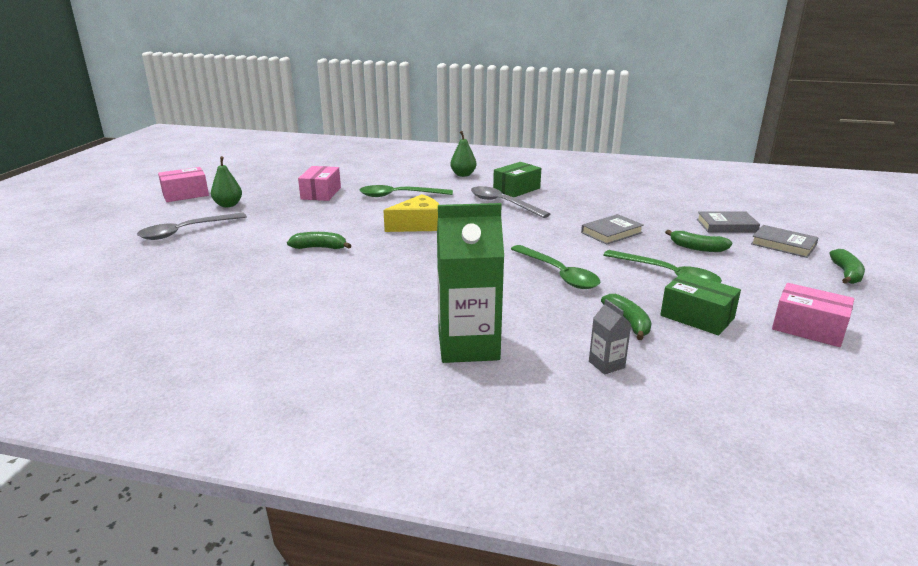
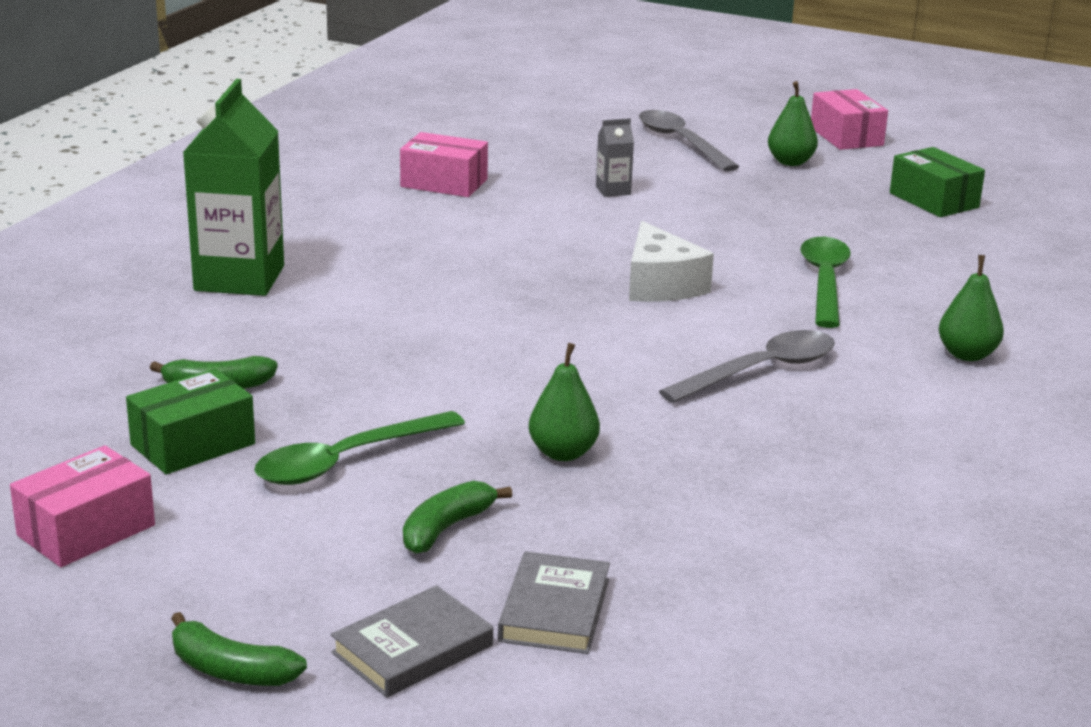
camera: 100 degrees right, 0 degrees up
(320, 248) = (587, 215): green banana -> none
(321, 193) = (844, 222): pink box -> pink box (444, 183)
(418, 225) = (660, 285): yellow cheese -> white cheese
(516, 189) = (857, 399): green box -> green box (933, 200)
(558, 274) = (405, 367): green spoon -> none
(606, 364) = (131, 349): grey carton -> grey carton (613, 190)
(611, 233) = (563, 453): grey book -> green pear

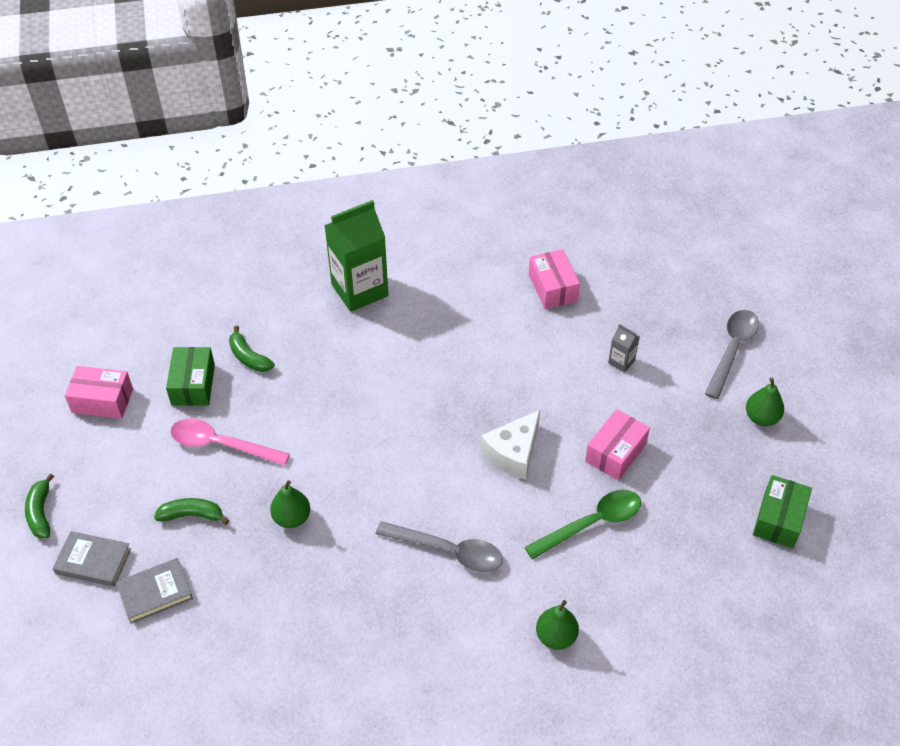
camera: 55 degrees right, 25 degrees up
(193, 444) = (193, 384): green box -> green box turned 75 degrees clockwise
(347, 460) = (221, 444): green spoon -> pink spoon
(846, 136) = (842, 423): pink box -> pink box (615, 453)

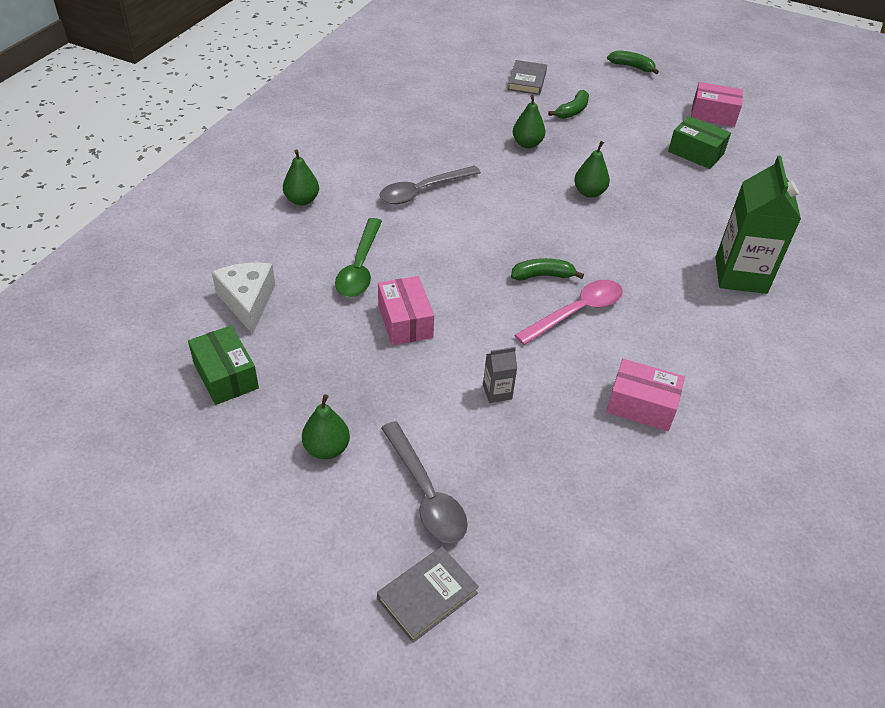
camera: 125 degrees right, 5 degrees down
(93, 561) = (574, 70): grey book -> grey book (427, 596)
(102, 400) = (713, 115): pink box -> pink box turned 60 degrees clockwise
(221, 444) = (623, 143): pink spoon -> pink spoon (576, 312)
(248, 357) = (704, 186): green banana -> green banana (543, 276)
(333, 429) = (589, 192): none -> green pear
(513, 453) = (470, 265): white cheese -> white cheese (247, 301)

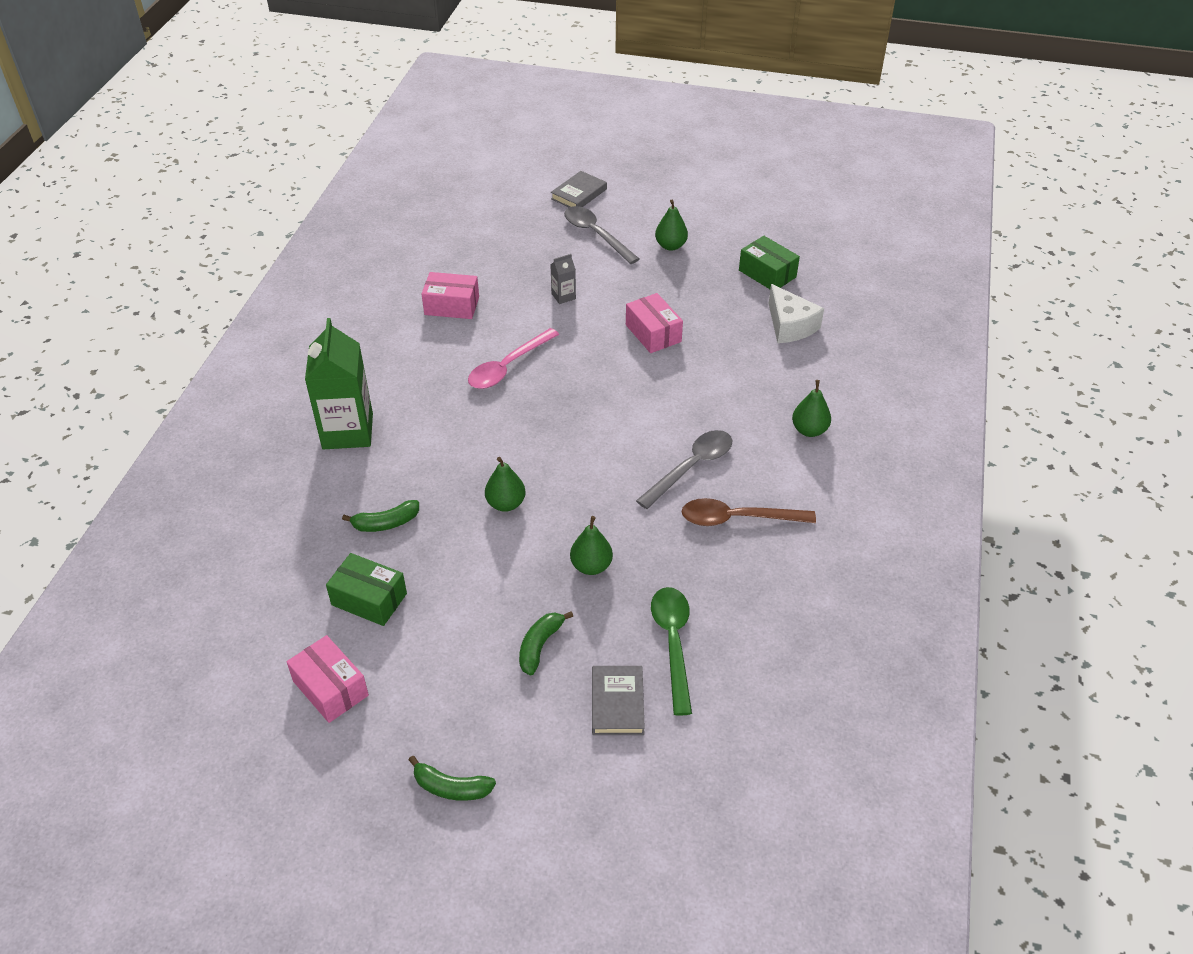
camera: 170 degrees right, 0 degrees up
(360, 267) = (714, 372): green spoon -> green spoon (673, 643)
(402, 152) = (738, 519): none -> brown spoon
(543, 276) = (543, 395): green banana -> green banana (385, 523)
(713, 115) = (330, 688): pink box -> pink box turned 45 degrees clockwise

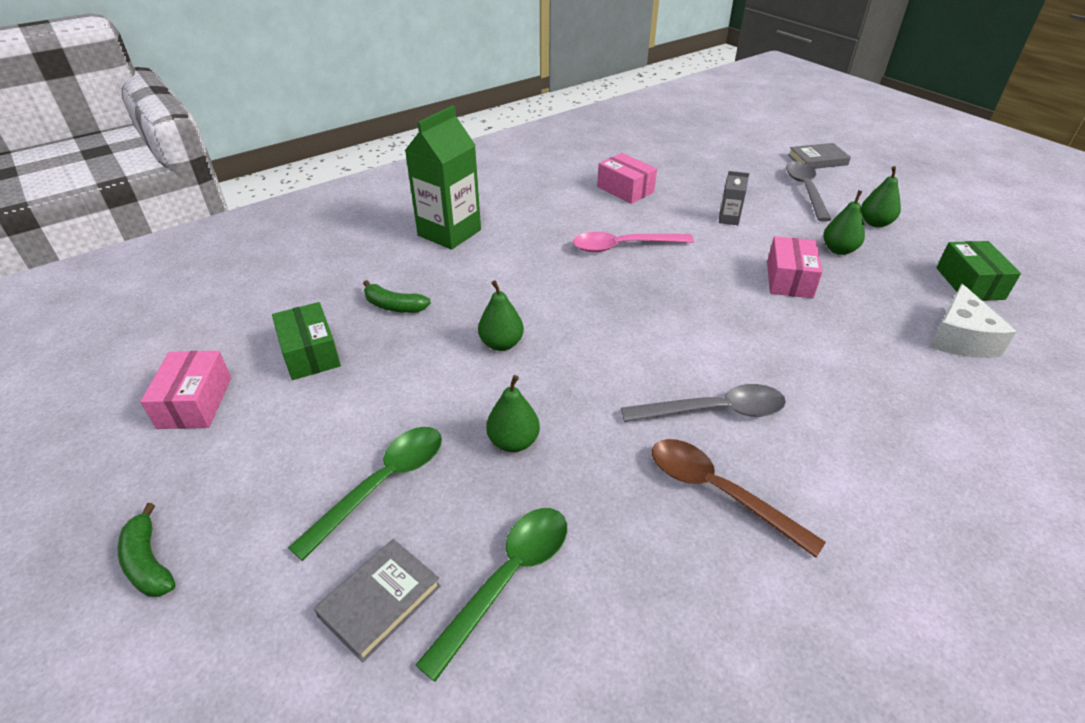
camera: 40 degrees right, 5 degrees down
(540, 646) = (382, 484): green banana -> green spoon
(809, 430) = (898, 450): green pear -> green pear (838, 250)

